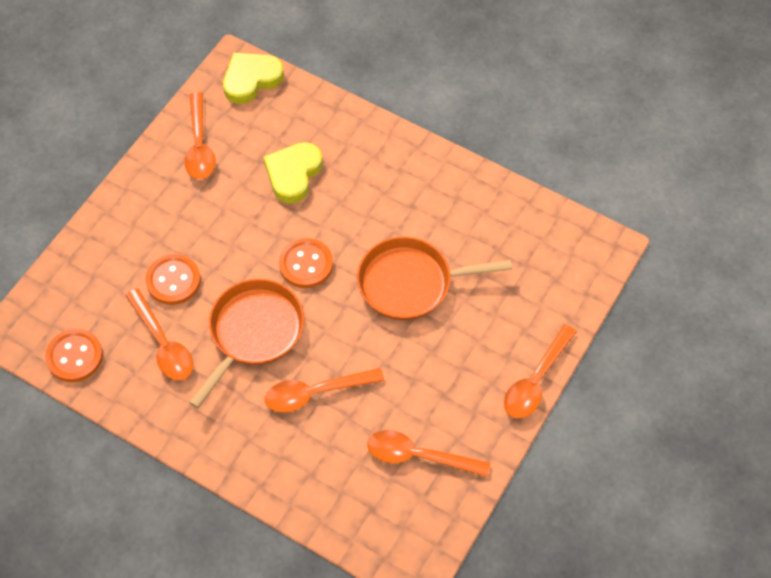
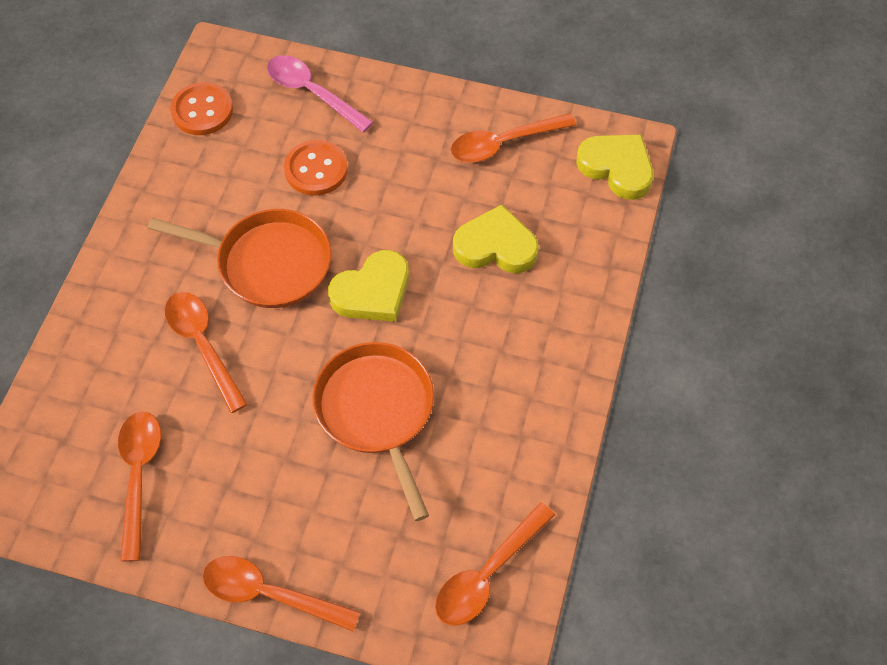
camera: 75 degrees right, 0 degrees up
(91, 268) = (312, 93): none -> pink spoon
(163, 343) = (235, 182): orange spoon -> orange spoon (488, 574)
(306, 264) = (372, 292): orange button -> yellow heart

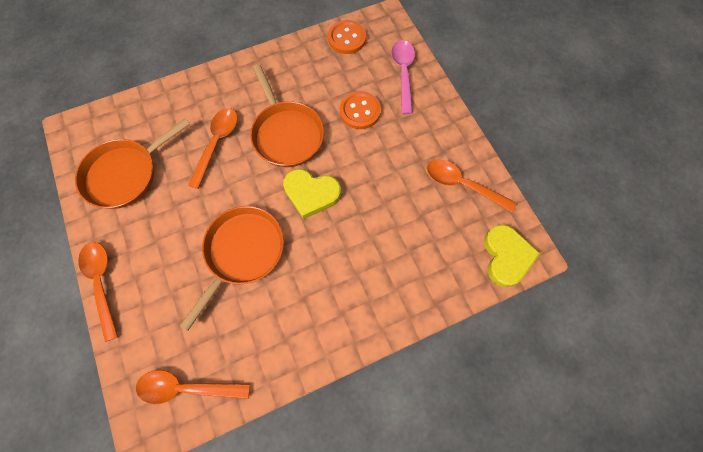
camera: 50 degrees right, 10 degrees up
(139, 477) = (126, 174): orange spoon -> orange pan
(496, 246) = (393, 232): yellow heart -> none

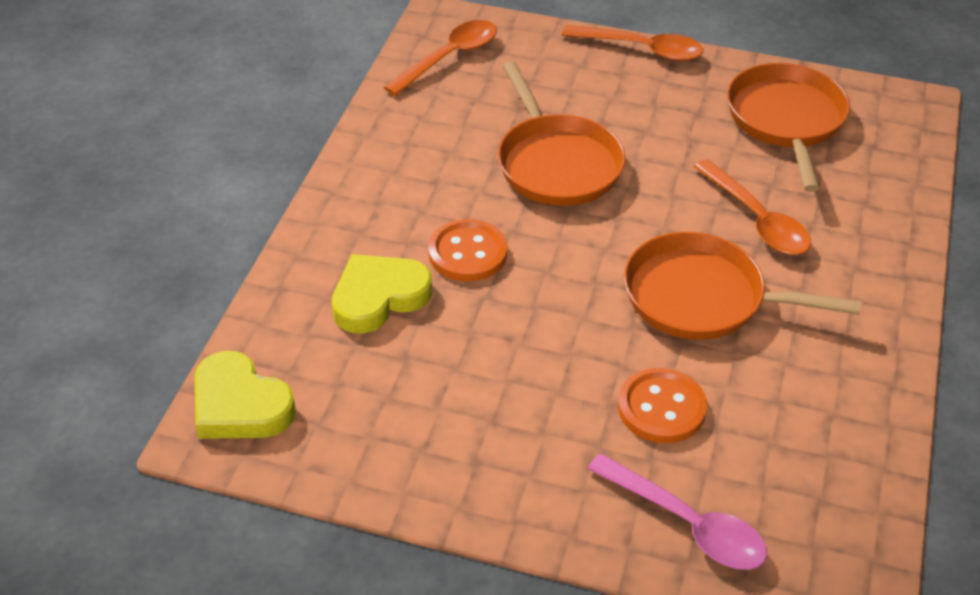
camera: 130 degrees right, 25 degrees down
(311, 194) = (570, 266): yellow heart -> yellow heart (379, 297)
(347, 38) = (849, 496): orange button -> orange button (467, 253)
(462, 185) = (395, 441): orange spoon -> none

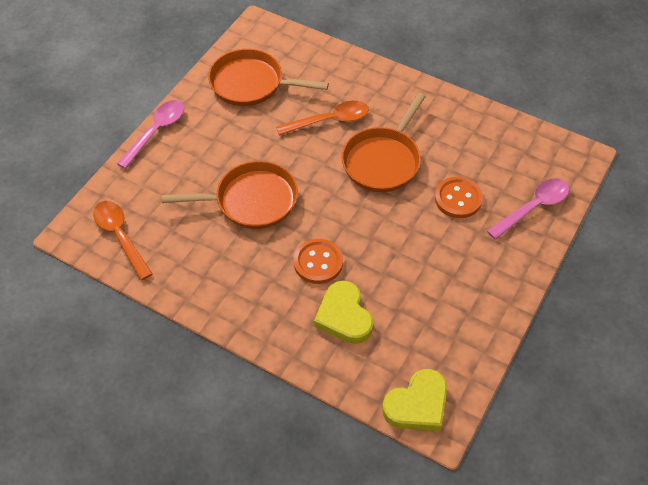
camera: 75 degrees left, 10 degrees up
(641, 49) = (156, 132): orange spoon -> pink spoon

